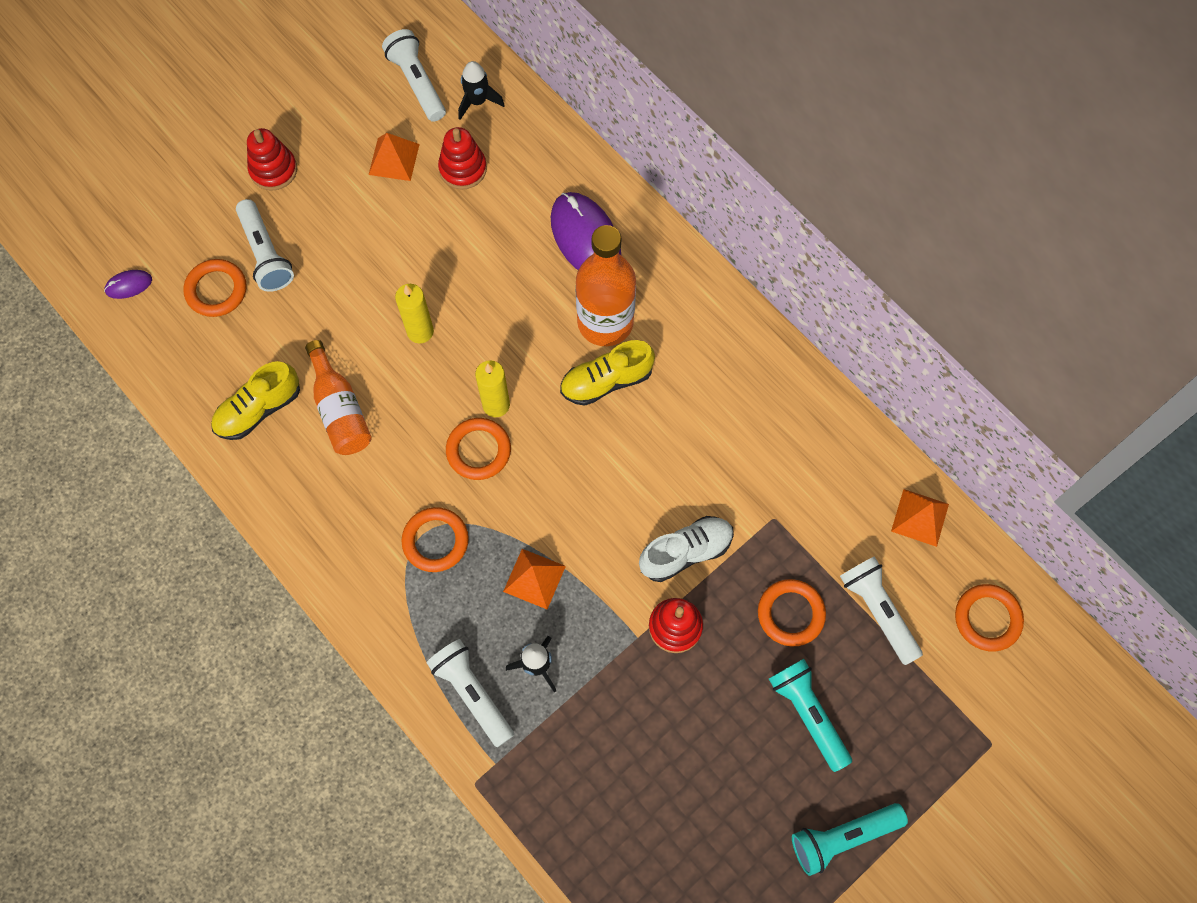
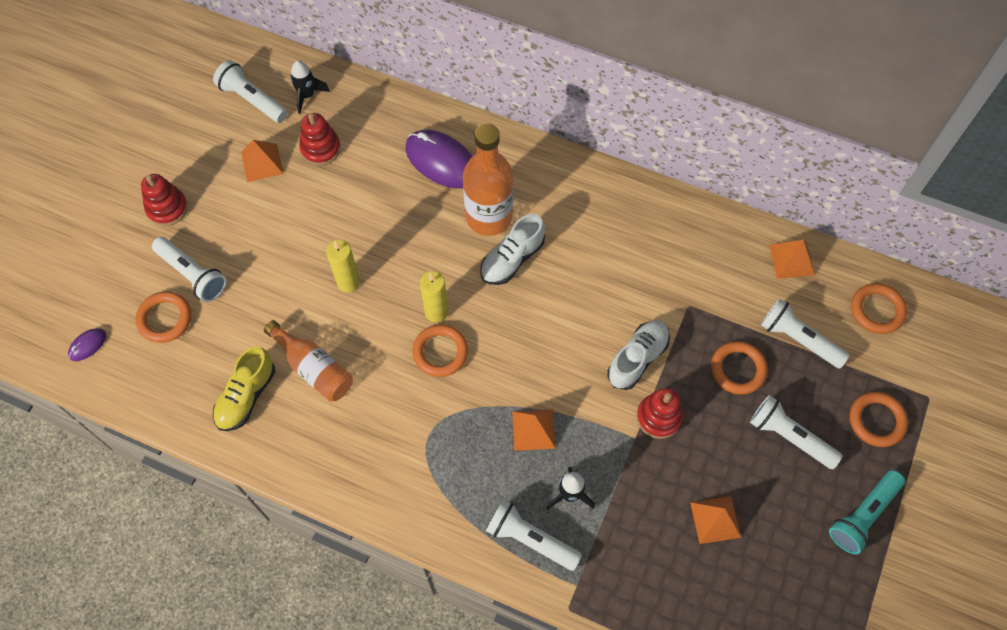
camera: 25 degrees left, 5 degrees down
(435, 541) = (441, 435): orange ring -> orange ring (876, 420)
(606, 381) = (512, 259): yellow shoe -> white shoe
(678, 765) = (715, 519): none -> orange pyramid
(808, 714) = (789, 437): turquoise flashlight -> white flashlight

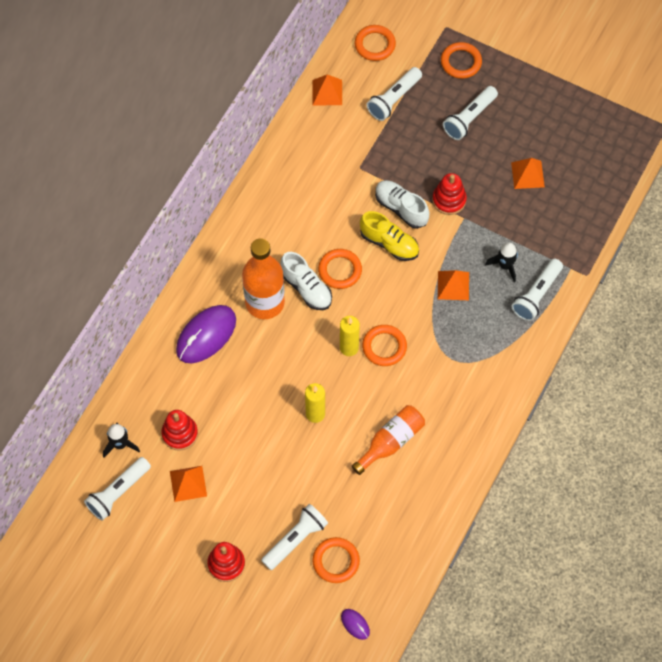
camera: 85 degrees left, 0 degrees up
(246, 396) = (411, 494): yellow shoe -> yellow shoe (389, 243)
(738, 369) = (415, 143): orange ring -> orange ring (340, 270)
(863, 515) = (529, 84): turquoise flashlight -> none

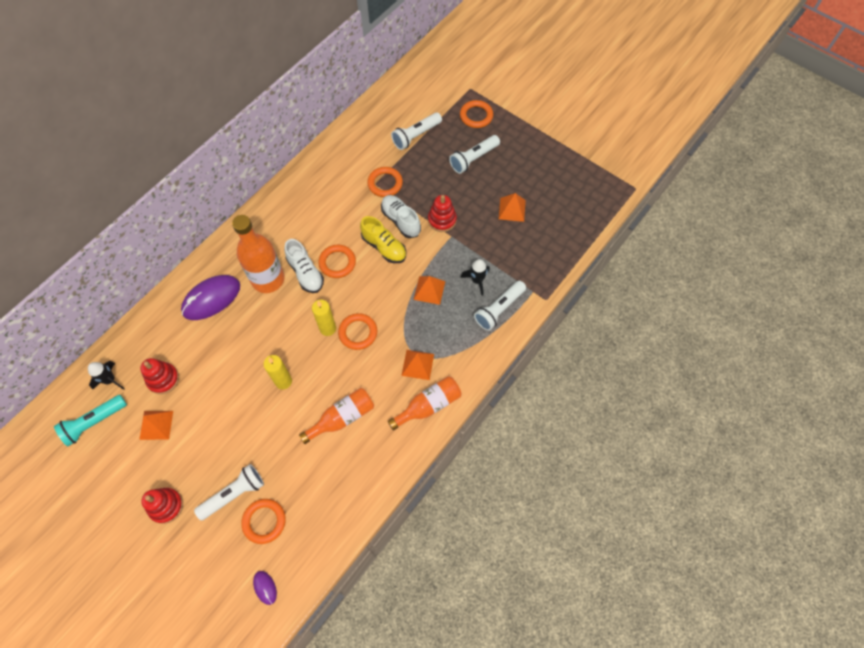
camera: 10 degrees right, 0 degrees up
(118, 492) = (94, 422): white flashlight -> turquoise flashlight
(327, 92) = (364, 123): orange pyramid -> orange pyramid (417, 364)
(375, 45) = (411, 94): orange ring -> orange ring (385, 183)
(481, 413) = (428, 405): none -> orange bottle

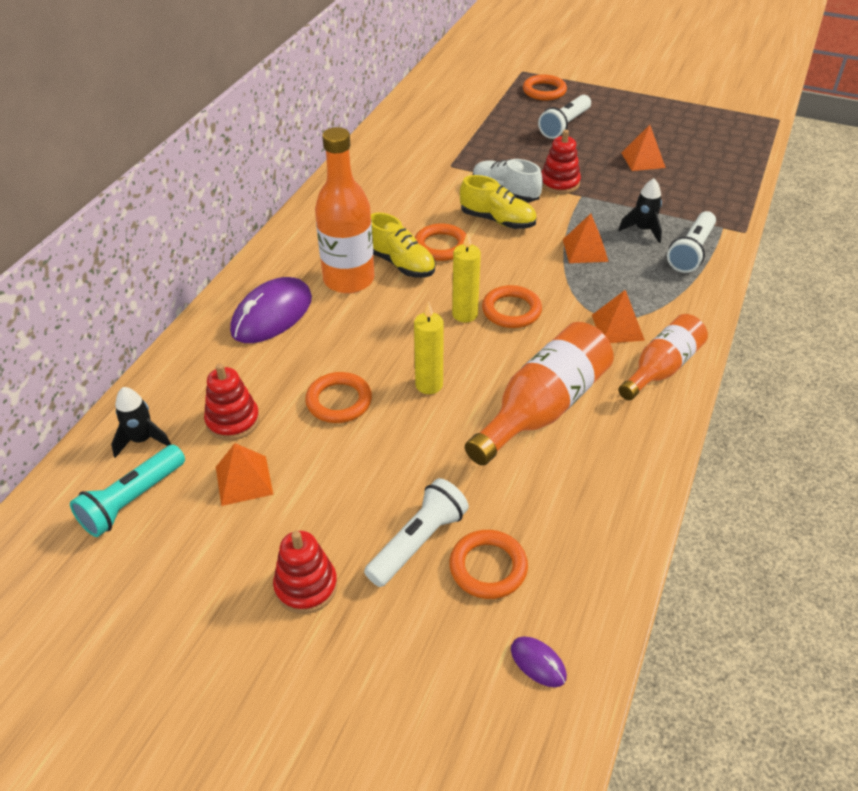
camera: 15 degrees left, 20 degrees down
(305, 273) = (401, 264): white shoe -> yellow shoe
(342, 418) = (542, 408): orange bottle -> orange bottle, size x1.51
(385, 183) = (463, 163): orange ring -> orange ring (339, 401)
(416, 136) = (479, 117): white flashlight -> none

